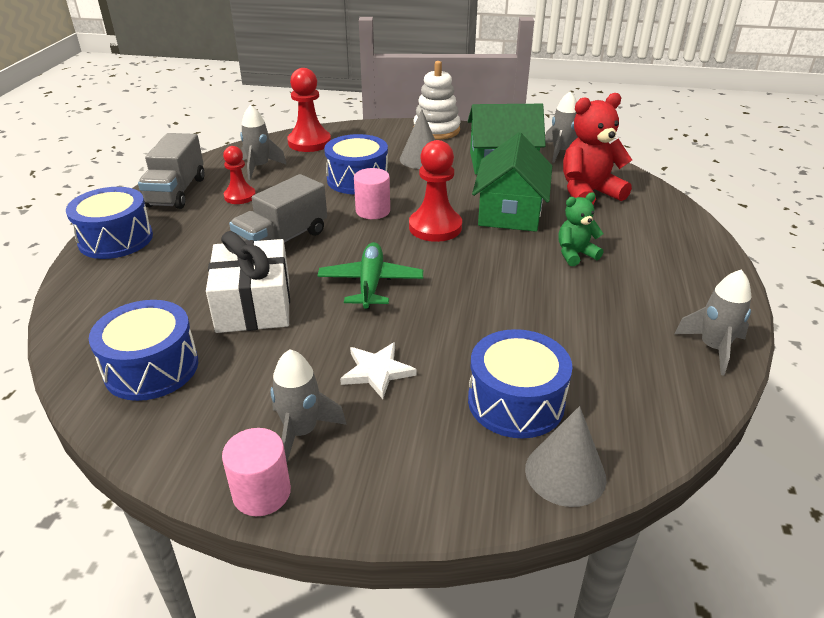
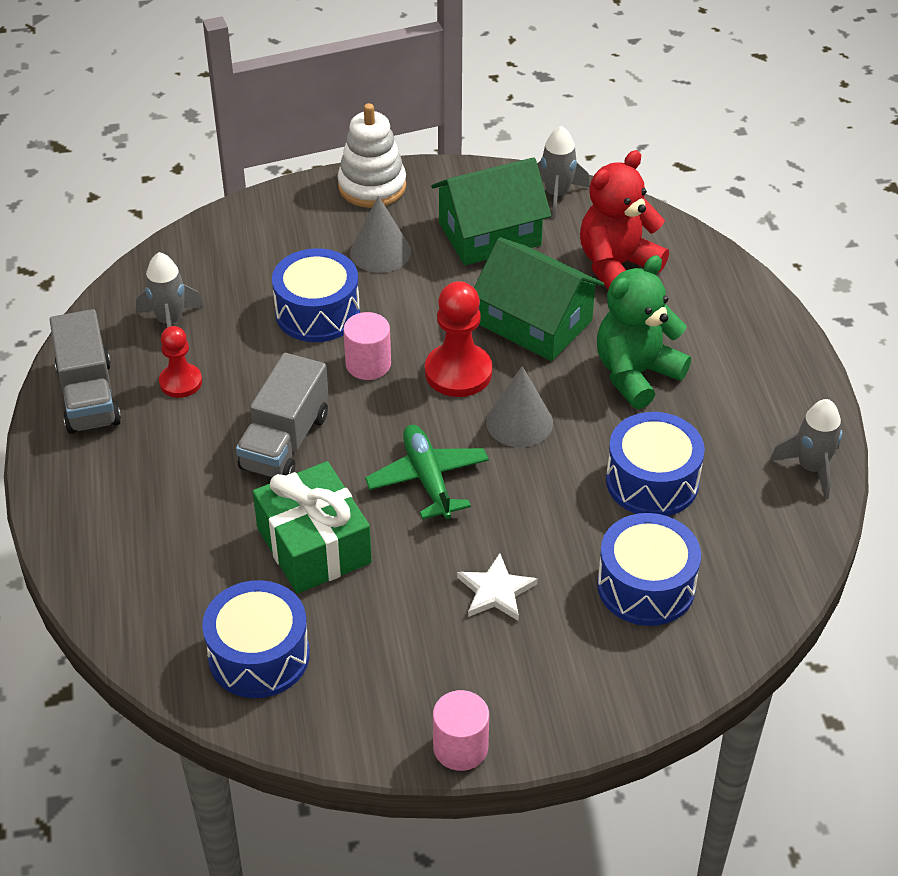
camera: 20 degrees left, 10 degrees up
(116, 239) = (72, 496): blue drum -> blue drum (652, 481)
(254, 305) = (314, 545): white gift -> green gift
(301, 432) = (460, 679): grey rocket -> none
(309, 142) = (208, 254): red pawn -> none
(510, 211) = (536, 323): green house -> green house turned 45 degrees counterclockwise
(565, 473) = (717, 646): grey cone -> grey cone (519, 422)
(575, 254) = (636, 374): green teddy bear -> green teddy bear, size x1.74

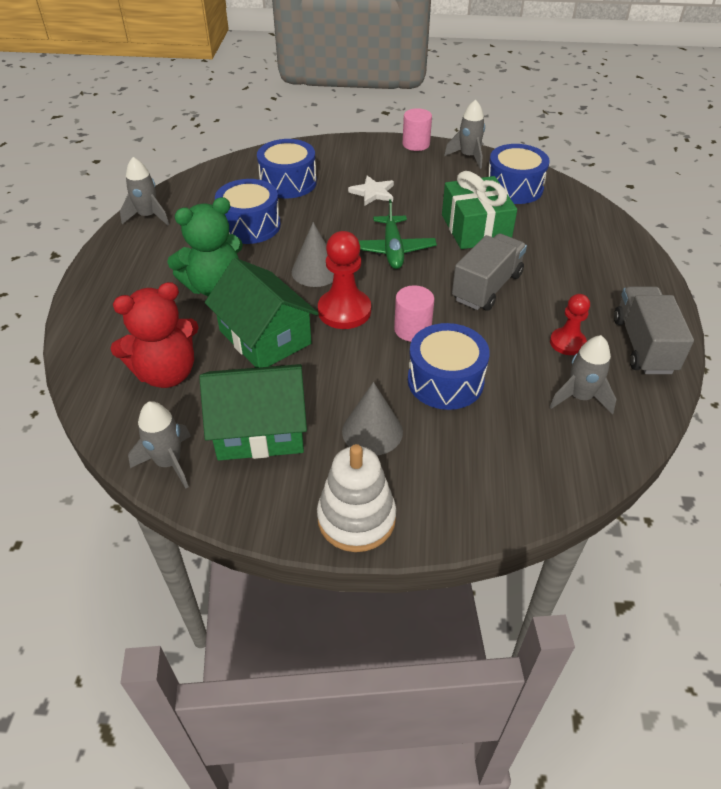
camera: 165 degrees left, 0 degrees up
(351, 729) = (468, 157): none -> grey rocket

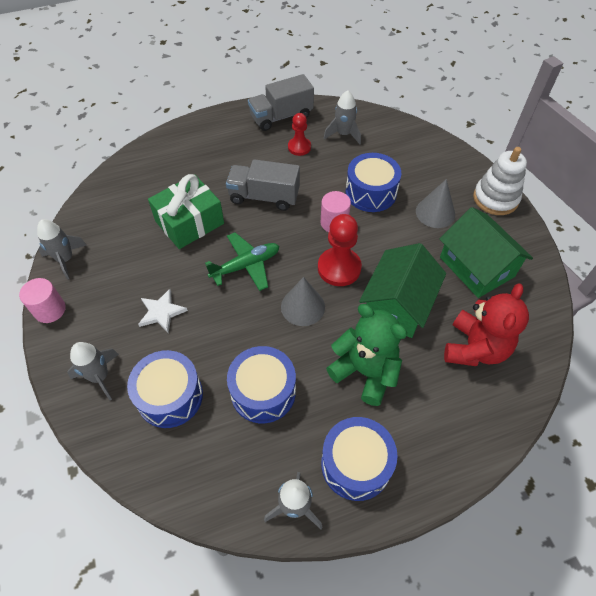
camera: 115 degrees left, 10 degrees up
(166, 373) = (475, 348): red teddy bear -> red teddy bear turned 75 degrees clockwise
(169, 462) = (537, 301): grey rocket -> grey rocket (100, 376)
(514, 188) = (114, 213): blue drum -> blue drum (356, 464)

